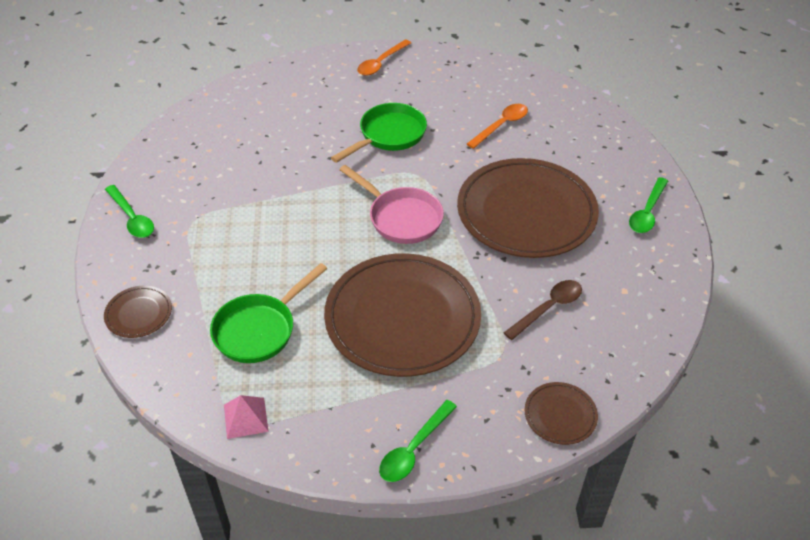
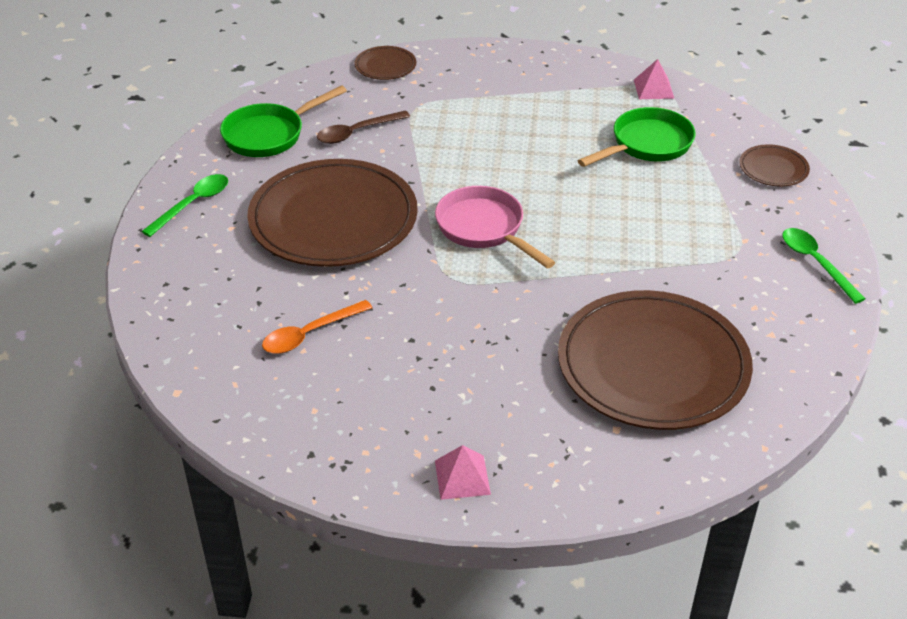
camera: 170 degrees left, 5 degrees down
(381, 63) = (462, 477): orange spoon -> pink pyramid
(388, 135) = (477, 337): green pan -> green pan (269, 135)
(402, 318) = (504, 139): brown plate -> brown plate (653, 365)
(414, 449) = (513, 60): green spoon -> none

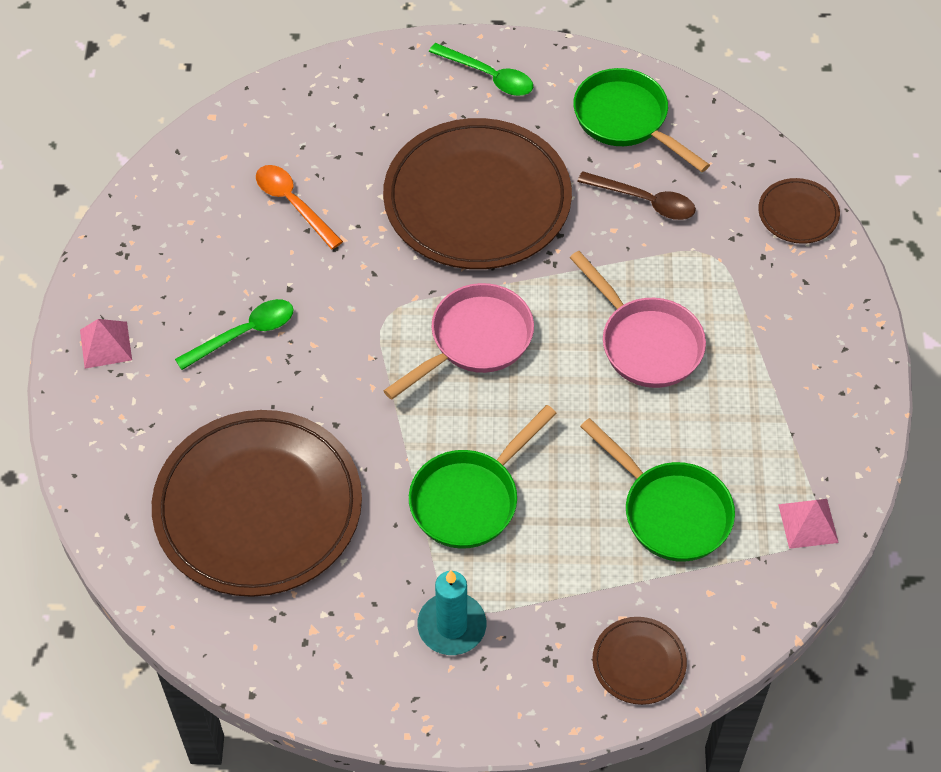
camera: 85 degrees right, 15 degrees up
(357, 132) = (644, 201): brown spoon -> brown spoon turned 150 degrees clockwise
(495, 143) = (646, 343): none -> pink pan
(639, 240) = (470, 499): none -> green pan
(756, 256) = (451, 626): none -> turquoise candle
(815, 263) = (444, 693): green spoon -> green spoon (244, 334)

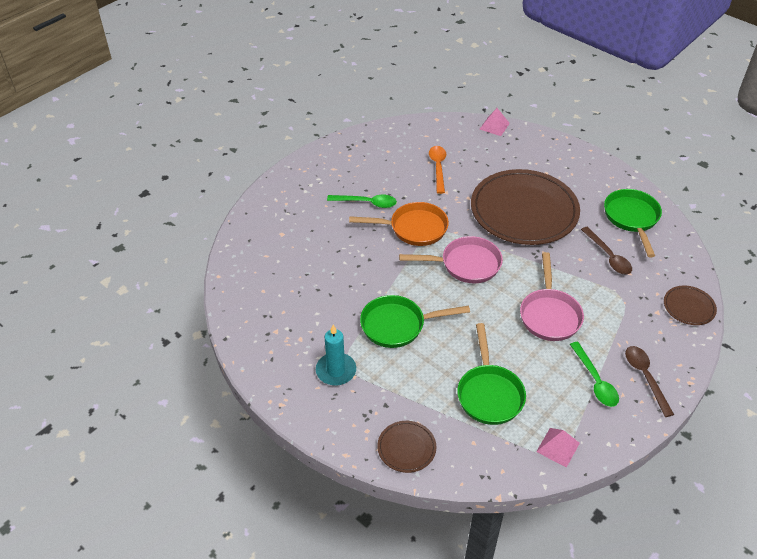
camera: 40 degrees right, 10 degrees down
(105, 344) = (307, 175): pink pyramid -> pink pyramid (494, 126)
(258, 507) = (304, 270): brown plate -> none
(352, 331) = (413, 228): none -> orange pan
(488, 76) = (579, 167): green spoon -> green spoon (595, 381)
(827, 352) = (645, 377): none -> brown spoon

